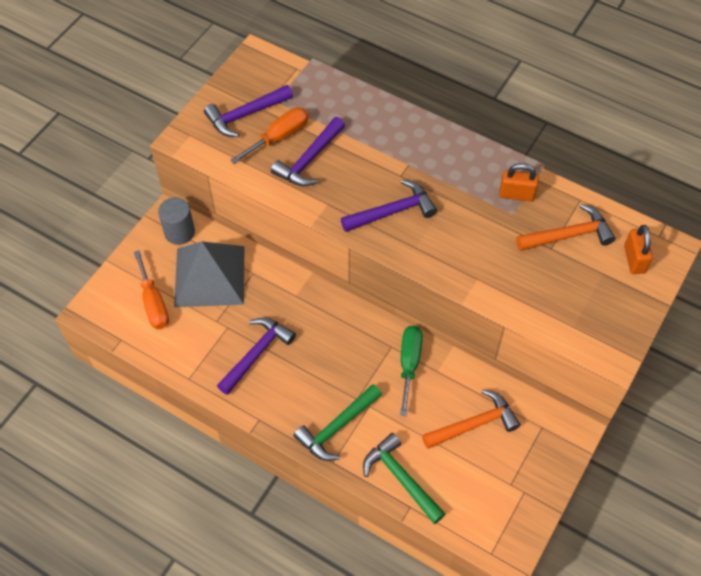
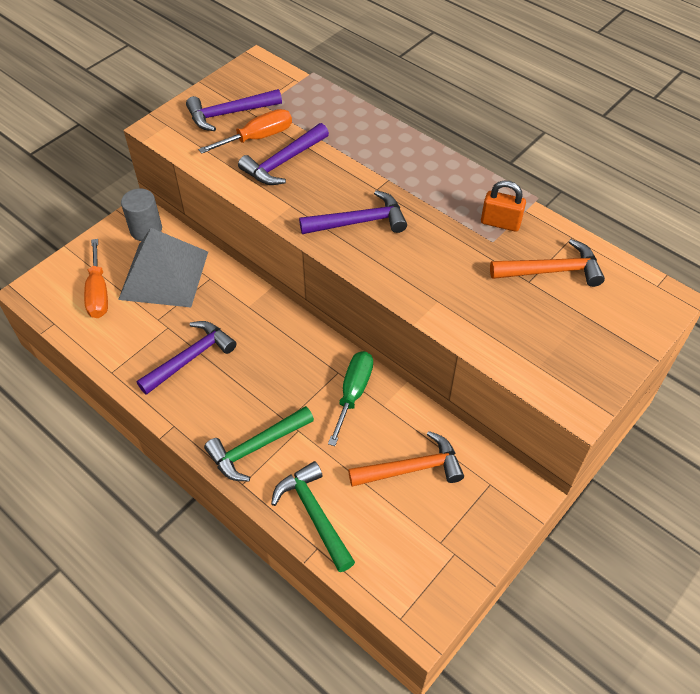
camera: 10 degrees right, 5 degrees down
(634, 259) = (623, 306): orange padlock -> none

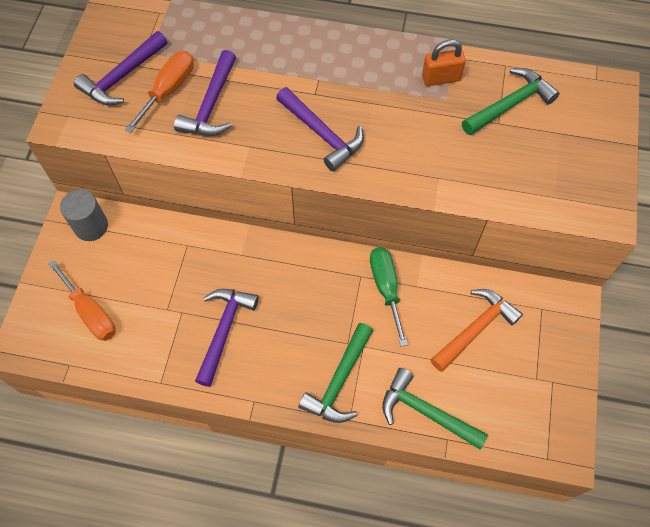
camera: 30 degrees left, 10 degrees up
(164, 275) = (141, 263): grey pyramid -> none
(359, 222) = (322, 134): purple hammer -> purple hammer turned 90 degrees clockwise
(551, 271) = (510, 104): orange hammer -> green hammer

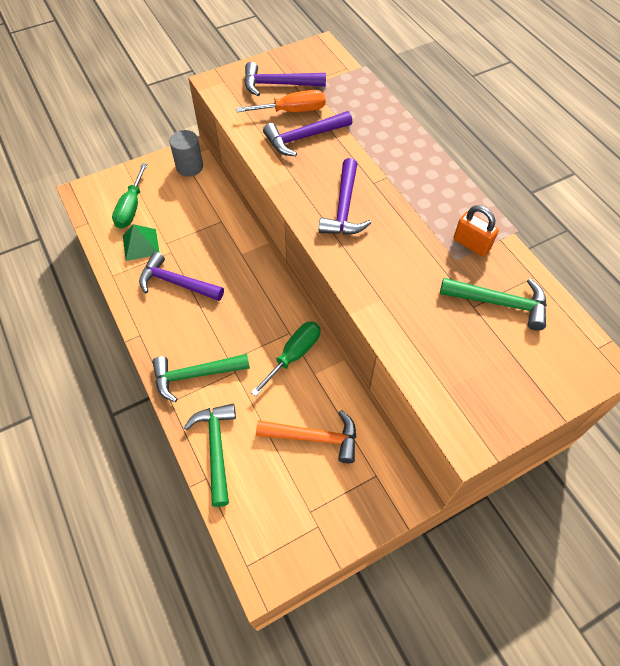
camera: 50 degrees right, 5 degrees down
(90, 312) = (131, 208): orange screwdriver -> green screwdriver
(146, 333) = (140, 244): none -> green pyramid
(224, 331) = (177, 283): purple hammer -> purple hammer turned 135 degrees counterclockwise

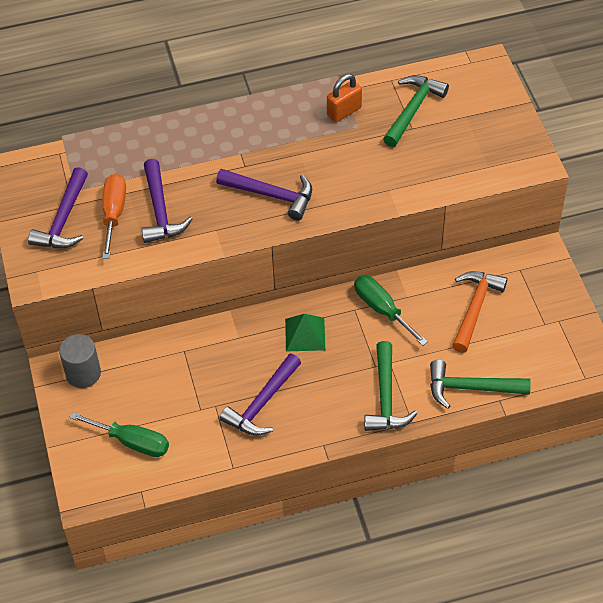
camera: 75 degrees left, 5 degrees down
(140, 244) = (194, 435): green pyramid -> green pyramid (305, 334)

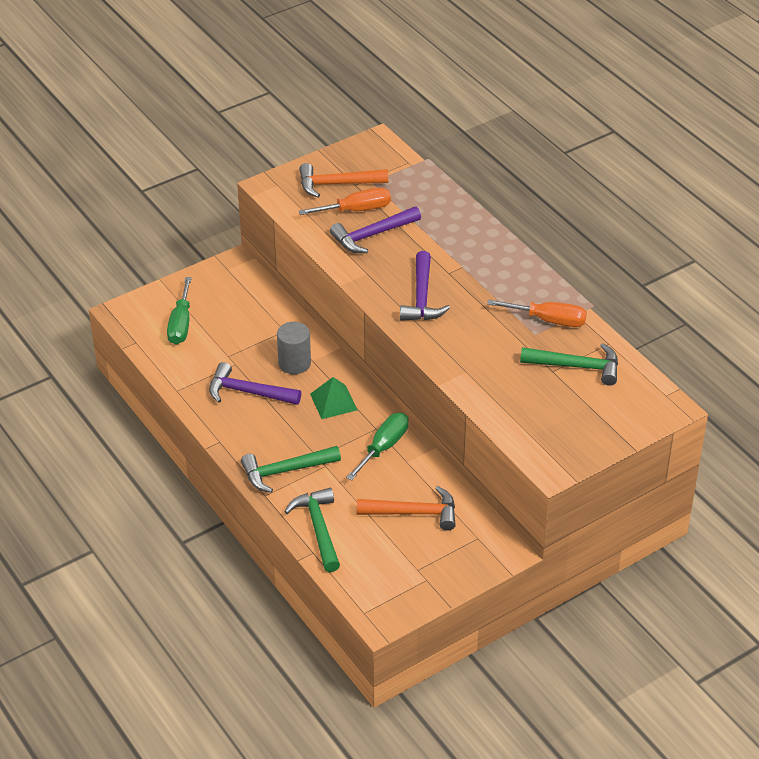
camera: 70 degrees right, 10 degrees down
(64, 219) = (337, 184): purple hammer -> orange hammer
(83, 373) = (237, 278): grey cylinder -> grey cylinder (294, 363)
(344, 111) = (548, 320): orange padlock -> orange screwdriver

